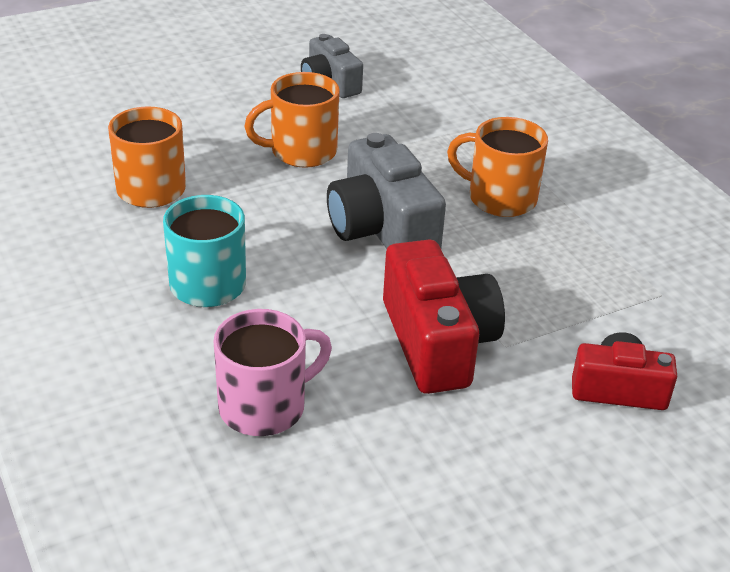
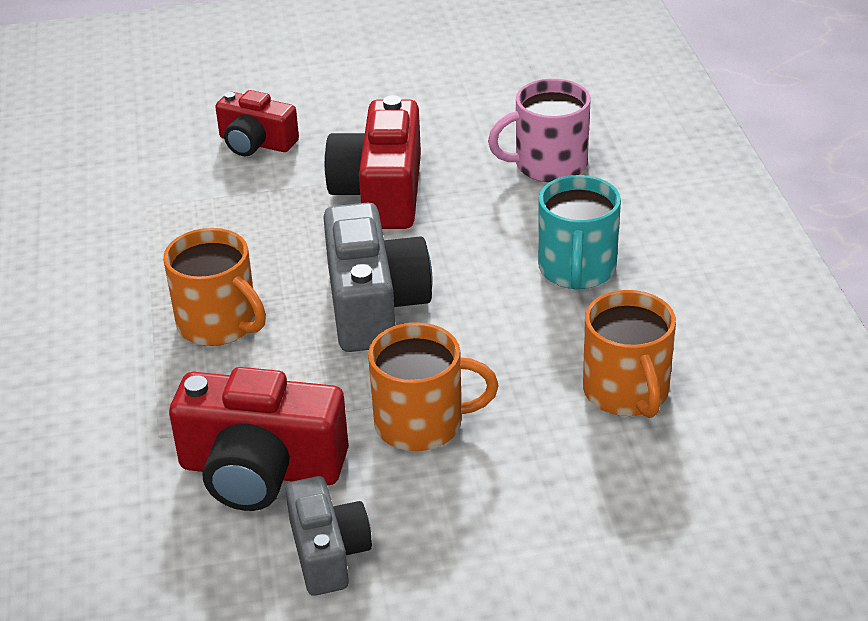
camera: 160 degrees left, 0 degrees up
(398, 115) = (261, 470): none -> red camera

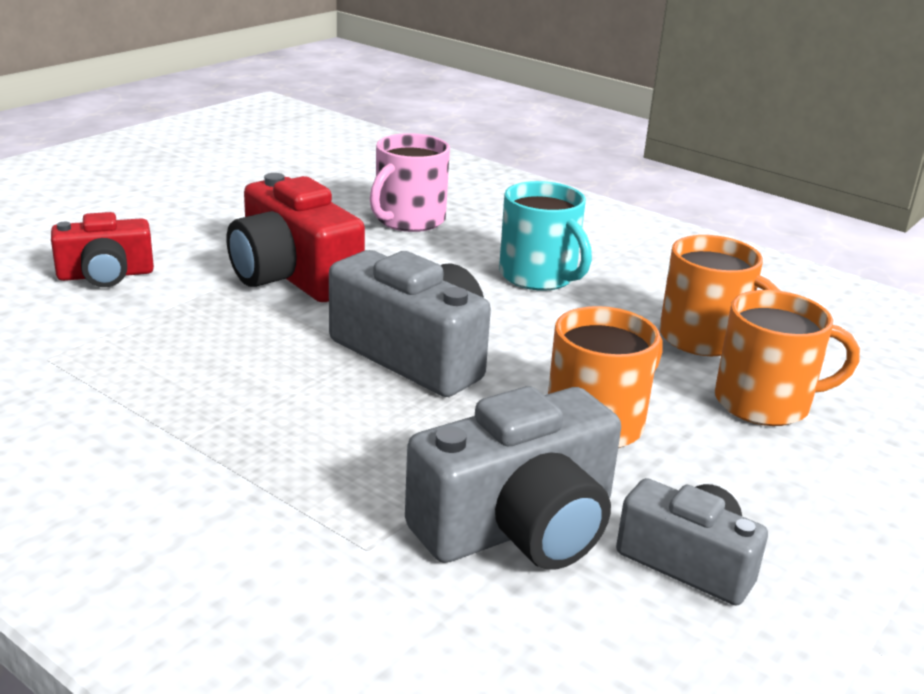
camera: 45 degrees left, 10 degrees down
(219, 324) = (284, 425): orange mug -> orange mug (765, 403)
(261, 470) = (519, 526): red camera -> grey camera

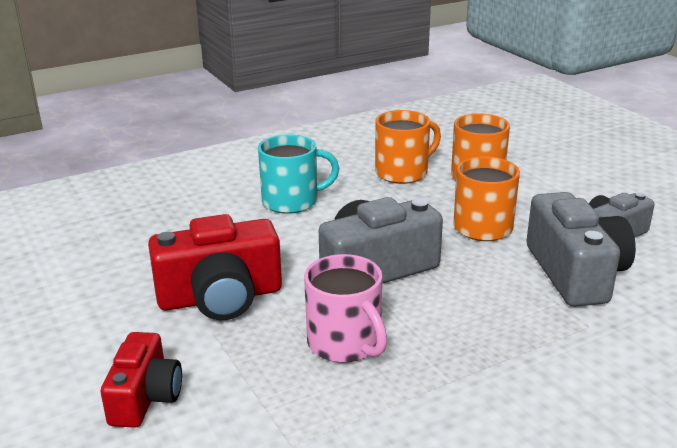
camera: 65 degrees left, 0 degrees up
(408, 220) = (160, 229): pink mug -> pink mug (345, 343)

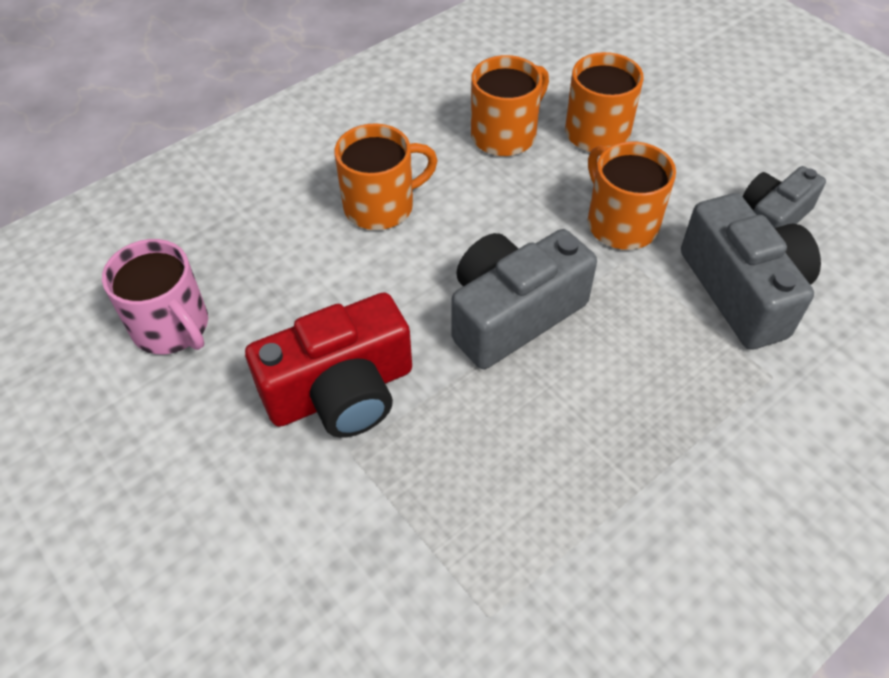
camera: 10 degrees left, 25 degrees up
(145, 397) = (301, 572): red camera -> none
(292, 201) = (381, 206): turquoise mug -> orange mug
(345, 343) = (509, 447): pink mug -> pink mug (172, 327)

